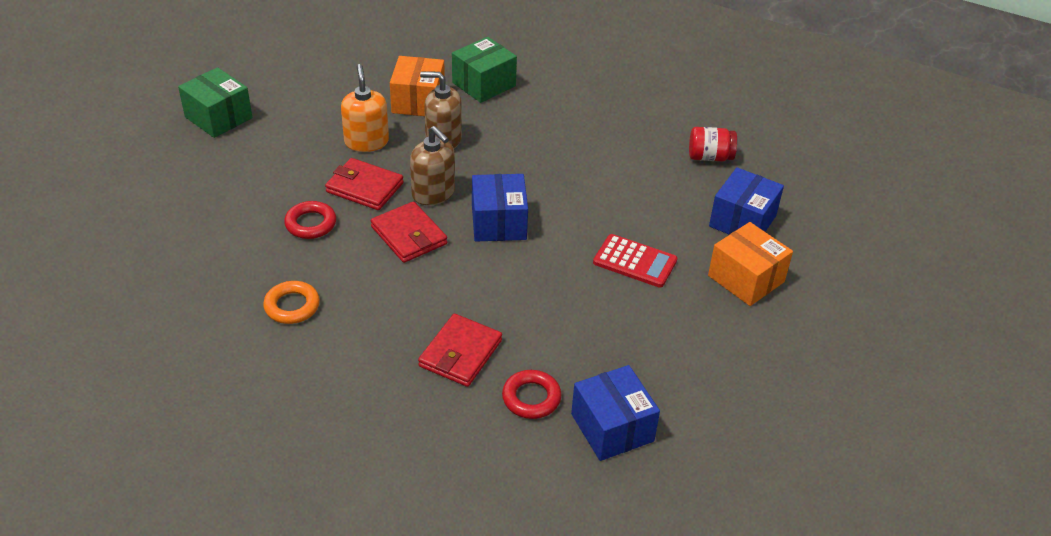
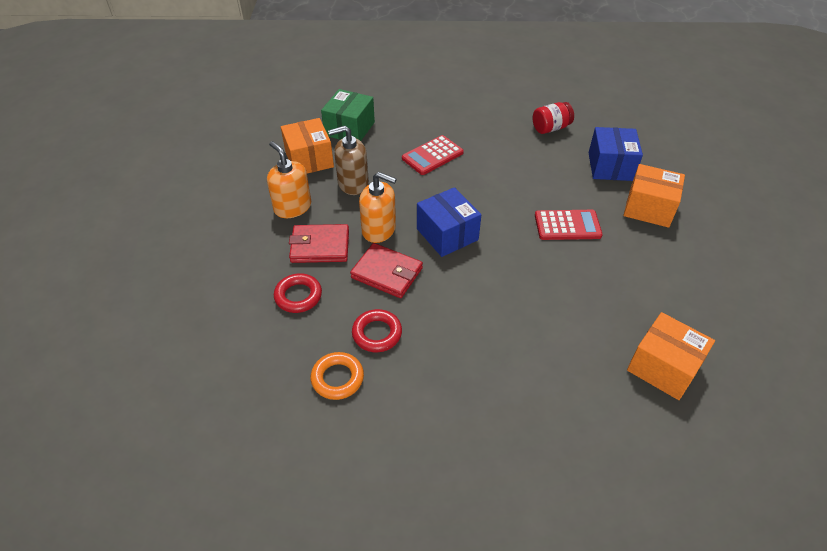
camera: 25 degrees left, 5 degrees up
(218, 117) = (147, 232): green box -> none
(433, 193) = (379, 230): brown soap dispenser -> orange soap dispenser
(460, 353) = (506, 357): red wallet -> none
(531, 398) = (588, 371): red ring -> red ring (377, 333)
(549, 141) = (432, 155): none -> red calculator
(612, 427) = (663, 367): blue box -> orange box

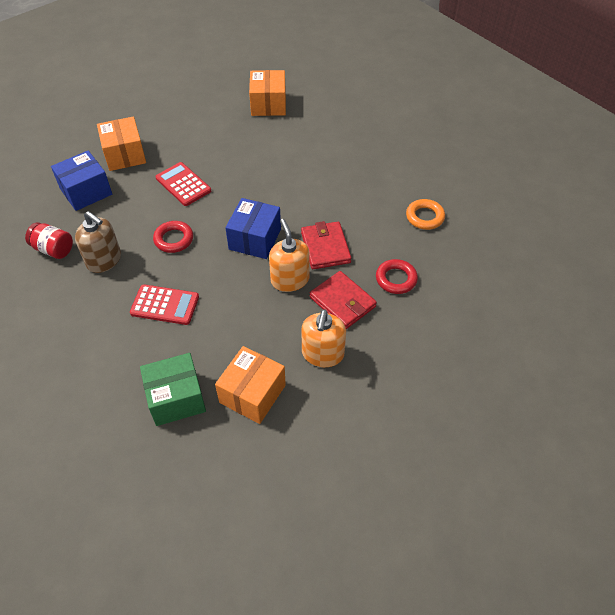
camera: 130 degrees left, 5 degrees up
(353, 184) = (254, 334): brown soap dispenser -> brown soap dispenser (104, 260)
(377, 333) = (376, 220): red ring -> red ring (174, 239)

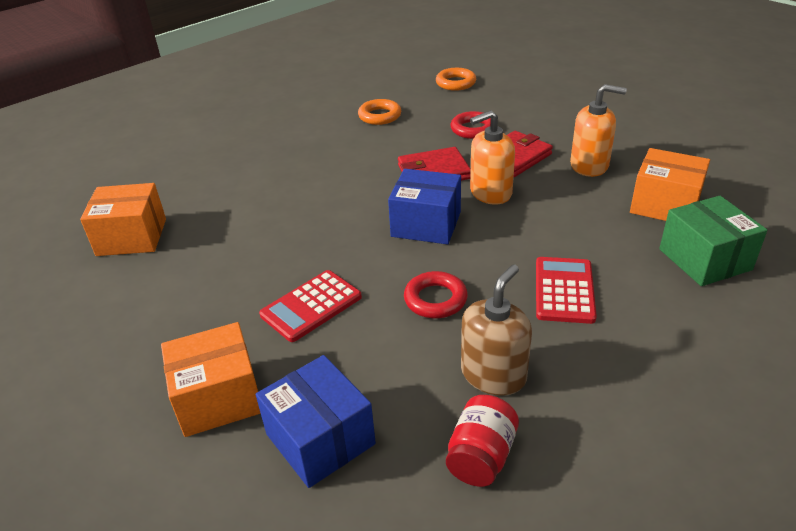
camera: 90 degrees left, 15 degrees down
(496, 275) = (455, 83): none -> orange ring

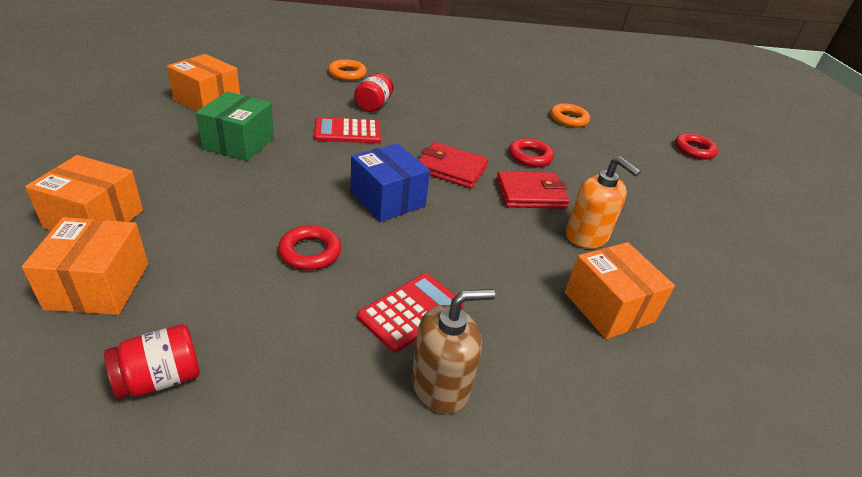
camera: 30 degrees right, 0 degrees up
(291, 155) = (373, 105): none -> red jar
(311, 306) = (230, 202): red calculator -> red calculator (347, 132)
(320, 439) = (98, 286): blue box -> orange box
(379, 116) = (473, 112): orange ring -> orange ring (347, 74)
(490, 193) = (470, 207): orange soap dispenser -> none
(493, 375) = (261, 331): brown soap dispenser -> brown soap dispenser (440, 385)
(566, 62) = (694, 150): none -> red ring
(704, 259) = (575, 375): green box -> green box (239, 143)

